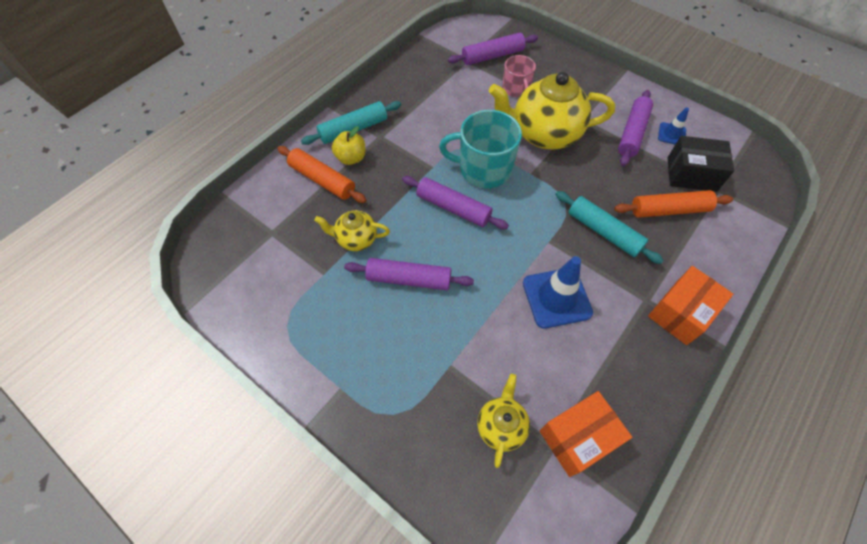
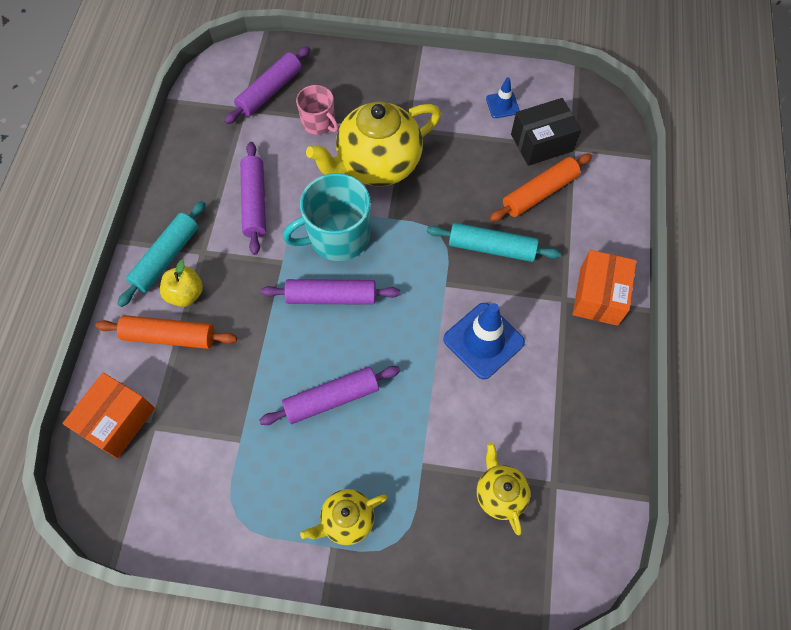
camera: 30 degrees left, 5 degrees up
(356, 239) = (250, 385): yellow teapot -> yellow teapot (347, 520)
(578, 438) = (570, 465): orange box -> orange box (117, 421)
(632, 133) = (464, 121): purple rolling pin -> purple rolling pin (254, 202)

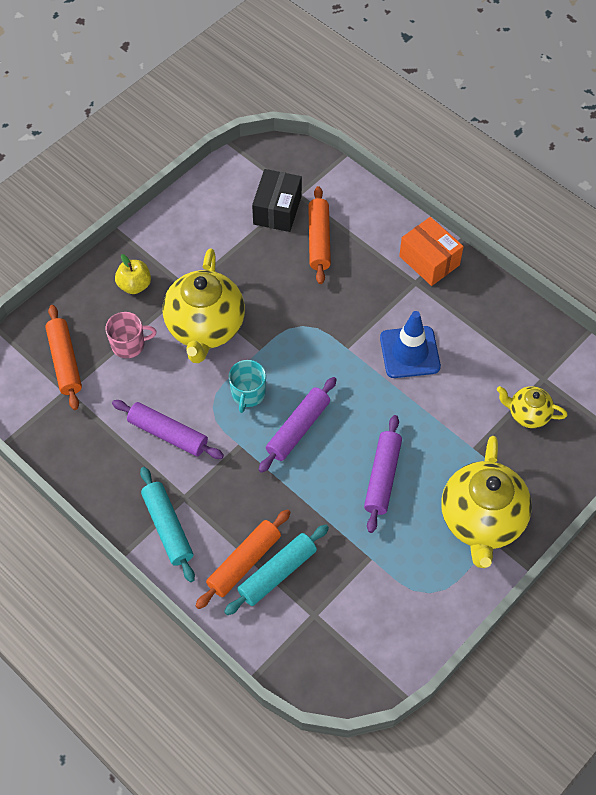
camera: 55 degrees left, 5 degrees down
(117, 421) = (291, 638): orange box -> none
(185, 294) = (214, 530): yellow apple -> yellow apple (134, 285)
(270, 91) = (65, 361): purple rolling pin -> orange rolling pin
(337, 236) = (248, 393): turquoise mug -> turquoise mug, size x0.59
(347, 520) = (481, 520): yellow teapot -> yellow teapot, size x1.95
(491, 248) = (340, 299): turquoise rolling pin -> turquoise rolling pin (277, 573)
(502, 105) = (222, 212): blue traffic cone -> none

